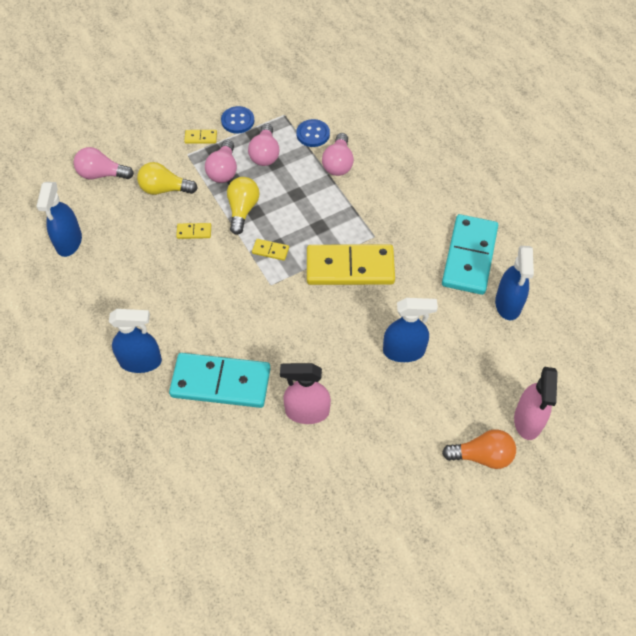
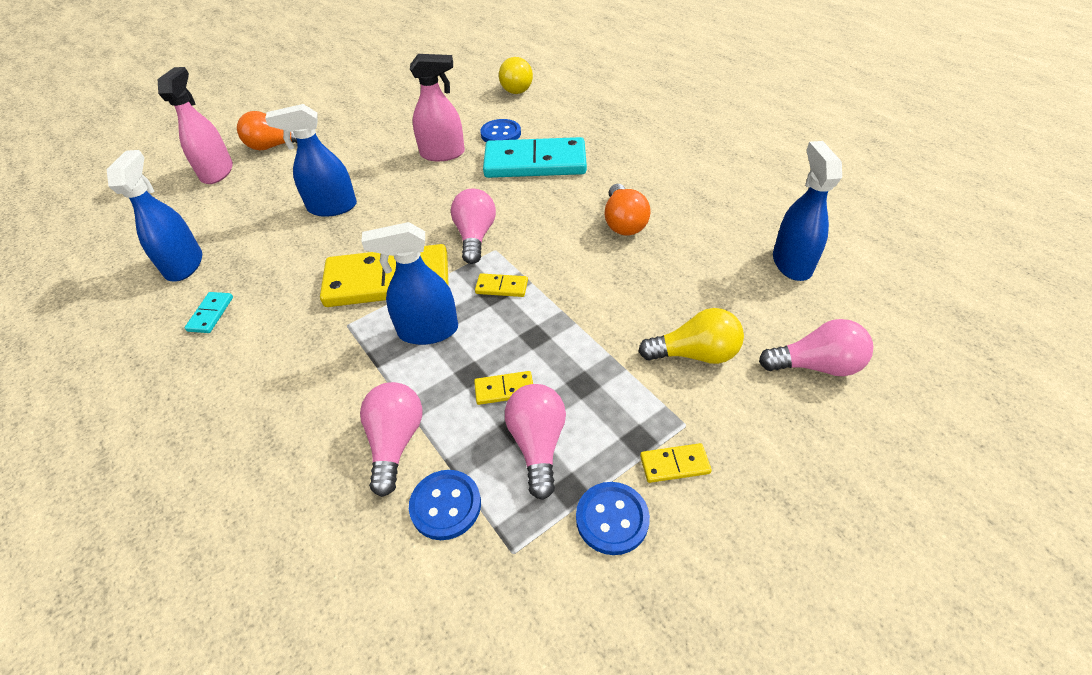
camera: 175 degrees right, 10 degrees down
(141, 361) = (627, 167): blue spray bottle -> blue spray bottle (428, 331)
(168, 296) = (623, 222): none -> orange light bulb
(194, 232) = (620, 297): yellow domino -> yellow domino (504, 389)
(223, 170) = (607, 400): pink light bulb -> pink light bulb (475, 236)
(242, 210) = (555, 337): yellow light bulb -> yellow light bulb (517, 87)
(246, 436) = (501, 134): none -> blue button
(469, 256) = (210, 314): turquoise domino -> turquoise domino, size x0.40

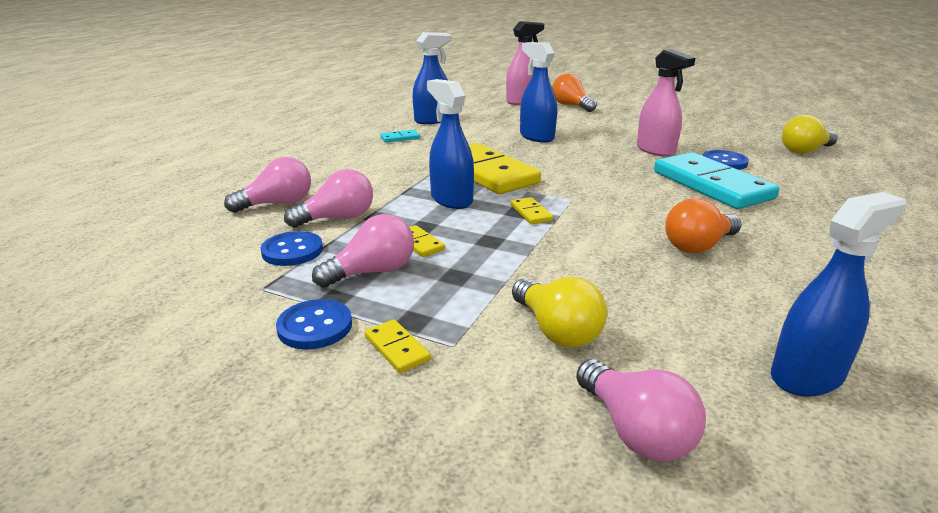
camera: 60 degrees right, 20 degrees down
(475, 236) = (576, 188): pink light bulb -> pink light bulb (277, 204)

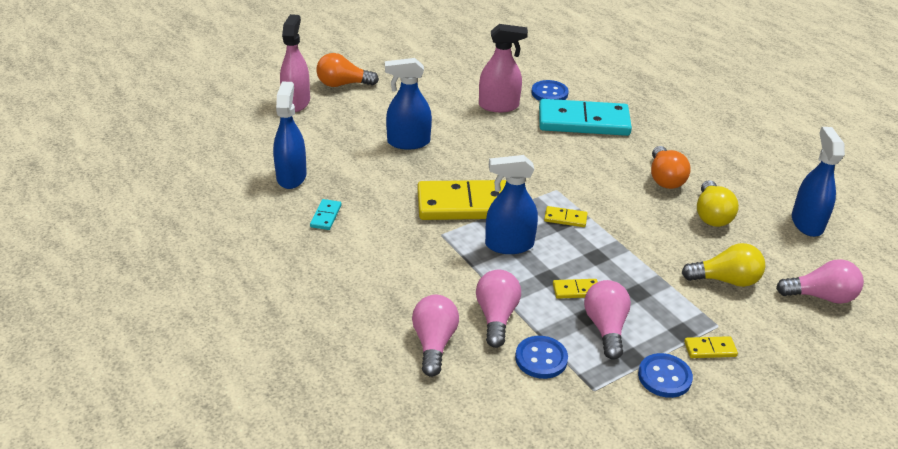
camera: 60 degrees left, 10 degrees up
(804, 151) = (560, 52): yellow light bulb -> yellow light bulb (711, 215)

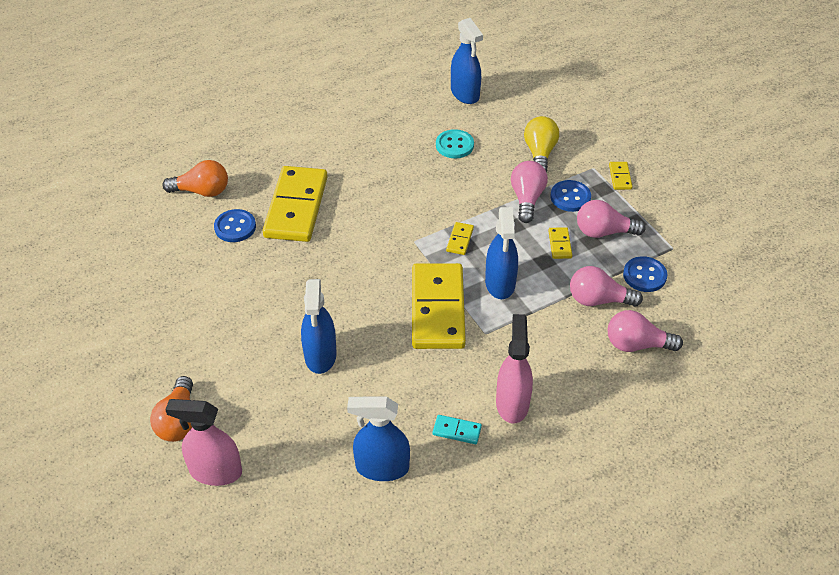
camera: 85 degrees left, 10 degrees up
(499, 106) = (255, 271): pink spray bottle -> pink spray bottle (512, 403)
(583, 122) = (296, 207): turquoise domino -> yellow domino
(664, 377) = (653, 207): blue button -> blue button (570, 197)
(665, 178) = (399, 165): orange light bulb -> orange light bulb (202, 191)
(711, 215) = (454, 145): yellow light bulb -> turquoise button
(807, 223) = (465, 94): blue spray bottle -> blue spray bottle turned 120 degrees counterclockwise
(821, 296) = (555, 107): pink light bulb -> pink light bulb (527, 199)

